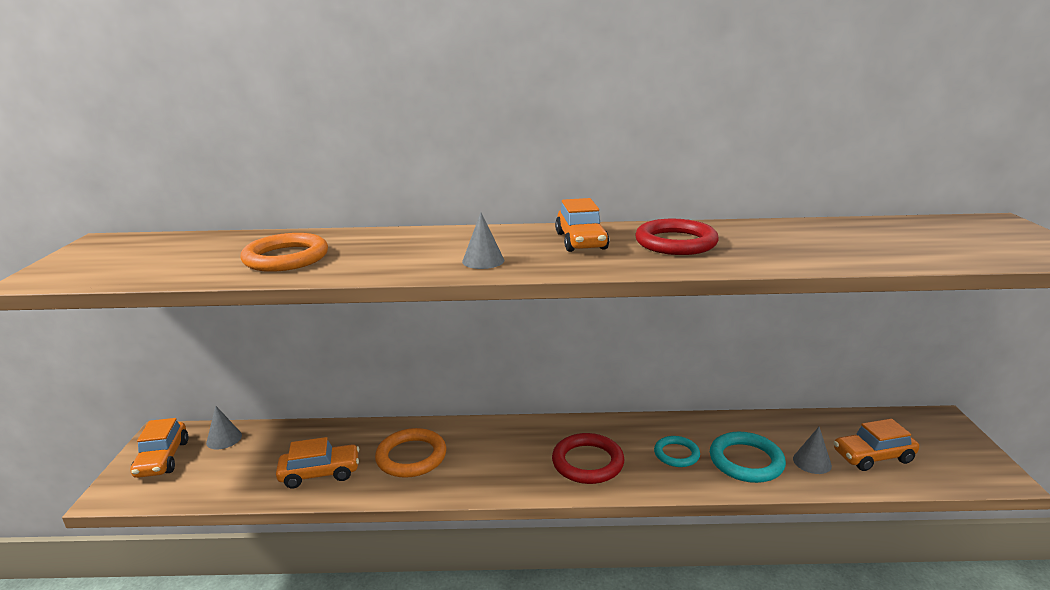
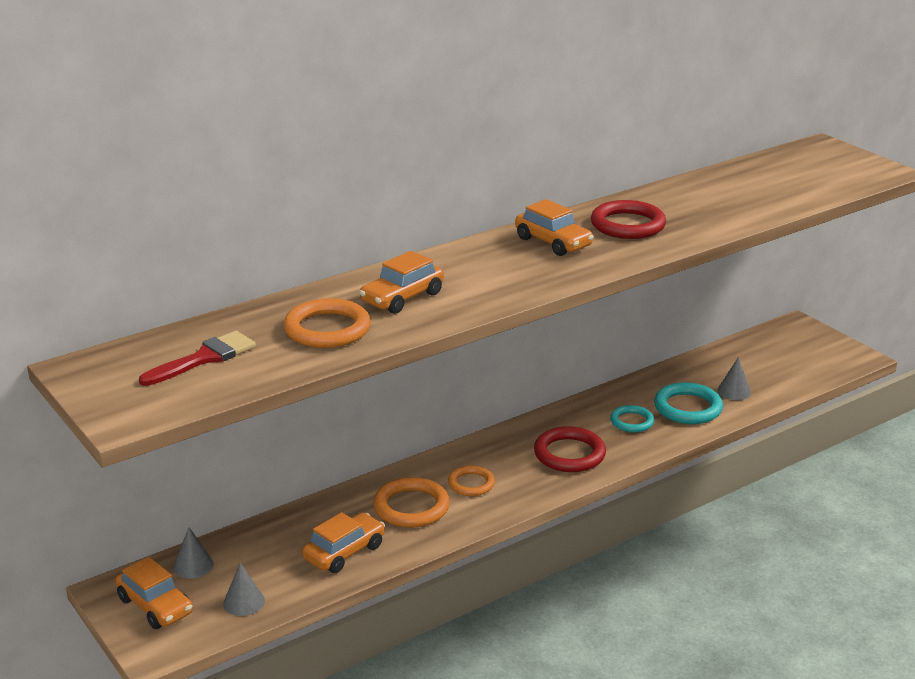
camera: 35 degrees left, 5 degrees up
(173, 255) = (204, 358): none -> red brush
(478, 456) = (471, 484): none -> orange ring
(483, 261) = (506, 283): grey cone -> grey cone (244, 602)
(873, 456) = (771, 372): orange car -> orange car (402, 298)

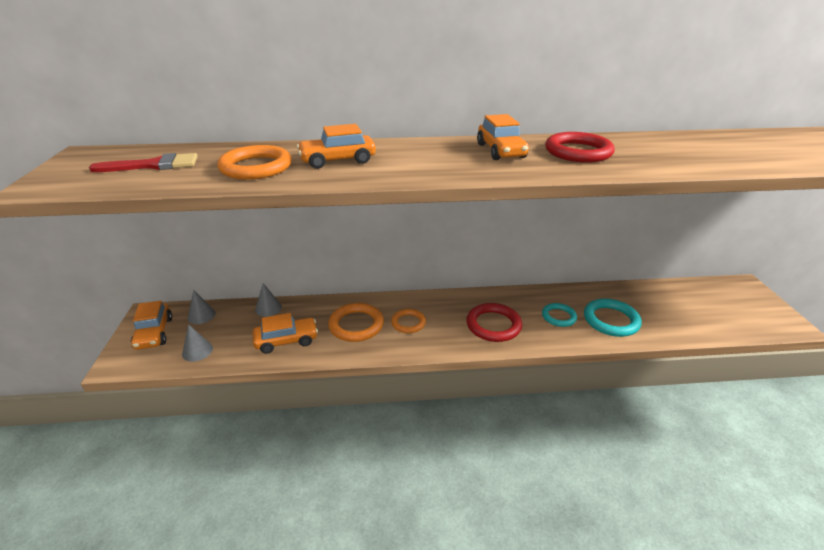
camera: 30 degrees right, 5 degrees up
(734, 391) = (658, 319): grey cone -> grey cone (268, 308)

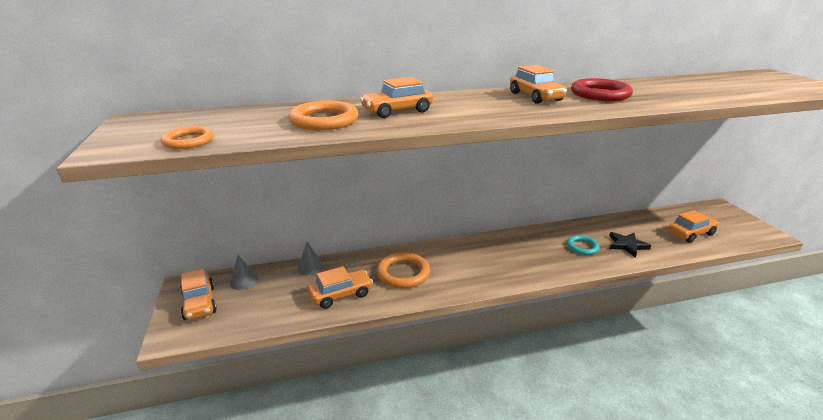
camera: 10 degrees left, 5 degrees down
(154, 165) = (219, 124): red brush -> none
(197, 351) = (253, 314): grey cone -> none
(408, 323) = (451, 266): orange ring -> orange ring (188, 141)
(493, 325) = (529, 260): red ring -> none
(611, 320) = (627, 245): turquoise ring -> black star
(693, 314) = (690, 233): none -> orange car

